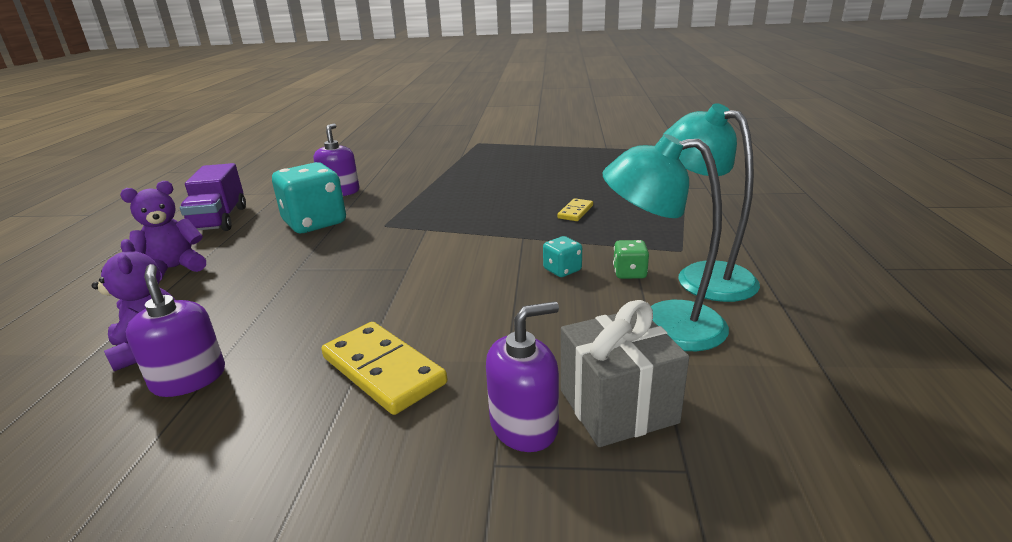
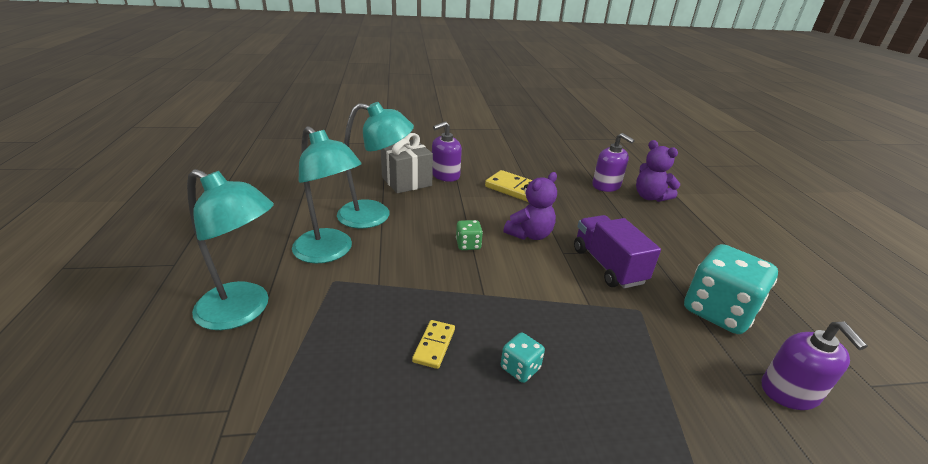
camera: 165 degrees right, 5 degrees up
(175, 268) = (742, 247): purple teddy bear -> purple teddy bear (530, 234)
(219, 220) = (830, 313): purple truck -> purple truck (608, 266)
(562, 270) = (439, 254): turquoise dice -> turquoise dice (520, 368)
(629, 273) = (386, 253): green dice -> green dice (468, 245)
(753, 232) = (244, 311): none -> turquoise lamp

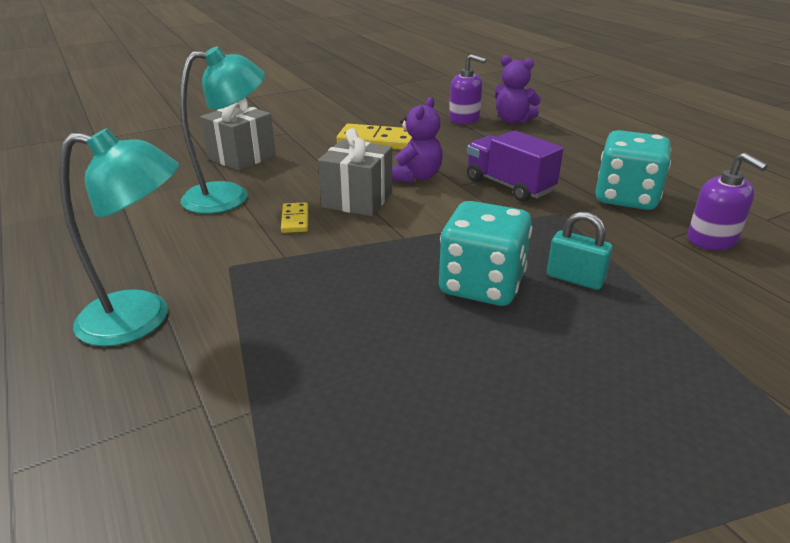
camera: 20 degrees left, 0 degrees up
(330, 252) = (202, 242): turquoise lamp -> none
(434, 345) = (385, 290): yellow domino -> yellow domino (295, 220)
(445, 175) = (283, 142): purple soap dispenser -> none
(468, 245) = (357, 200): green dice -> grey gift
(520, 368) = (481, 285): turquoise dice -> turquoise dice, size x2.20
(613, 391) = (575, 279): none -> turquoise padlock

